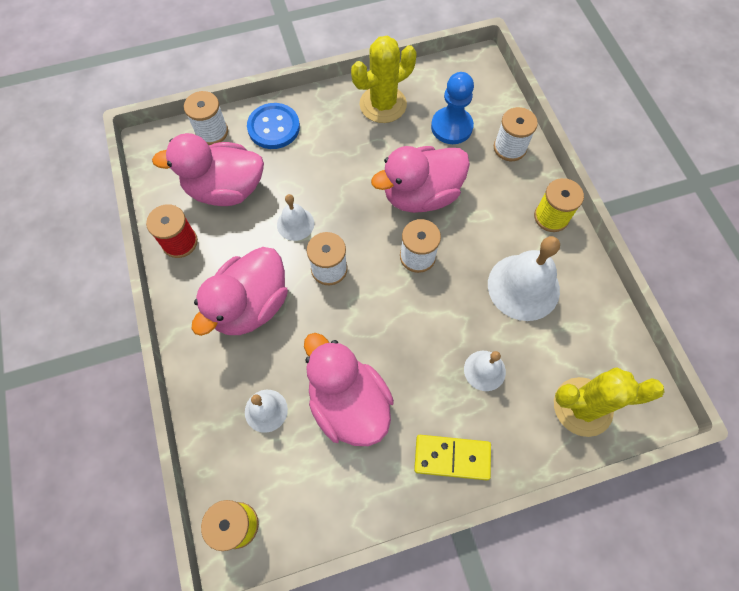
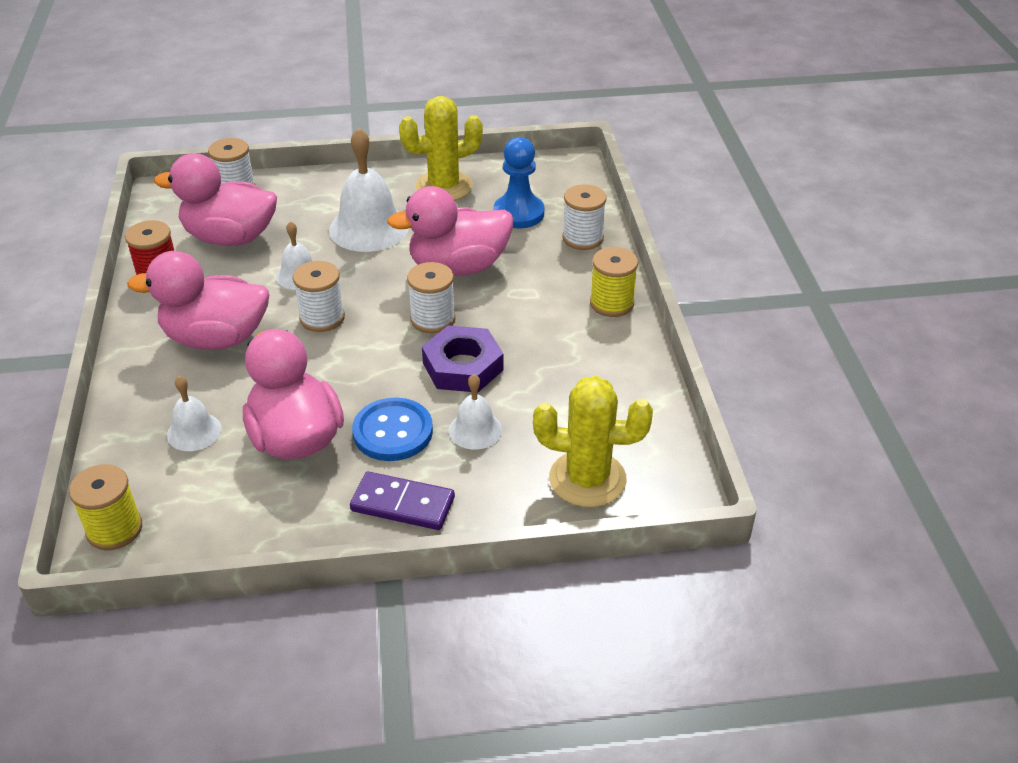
camera: 10 degrees right, 25 degrees down
(250, 305) = (216, 338): pink duck -> pink duck turned 45 degrees clockwise
(273, 127) = (308, 193): blue button -> blue button (393, 432)
(452, 458) = (402, 504): yellow domino -> purple domino
(456, 304) = (463, 366): none -> purple nut
(523, 287) = (553, 361): white bell -> white bell (369, 228)

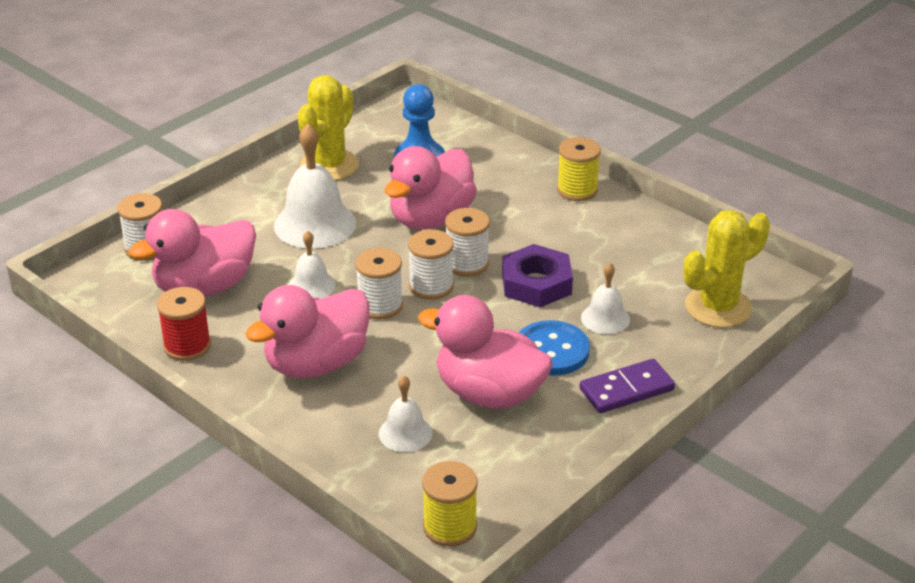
camera: 40 degrees left, 5 degrees down
(583, 238) = (493, 155): white spool -> white spool (431, 286)

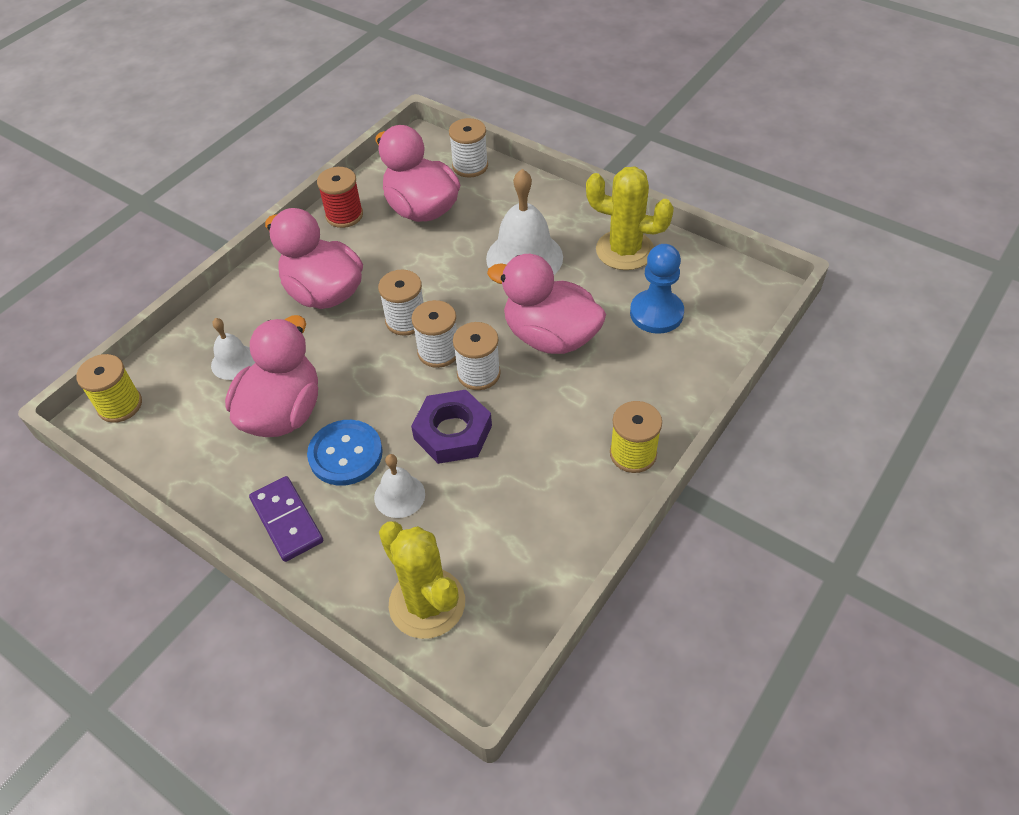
camera: 85 degrees right, 15 degrees up
(311, 285) = (430, 271): white bell -> none

